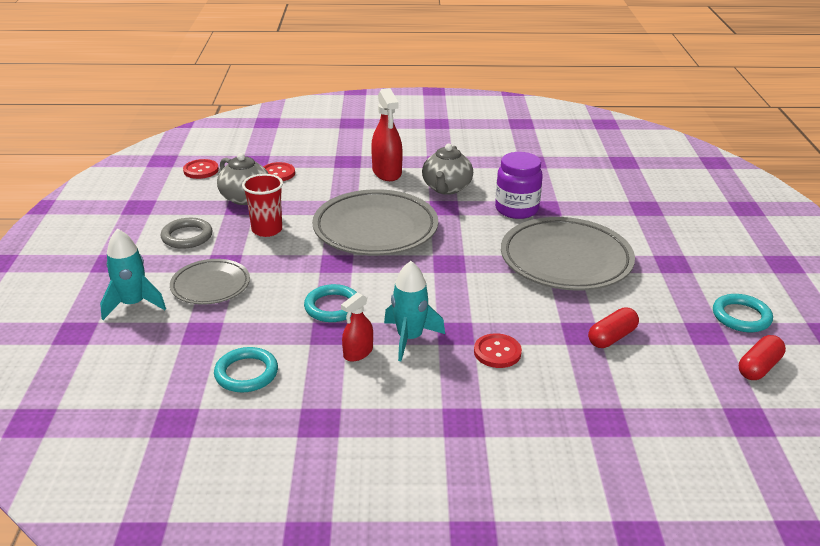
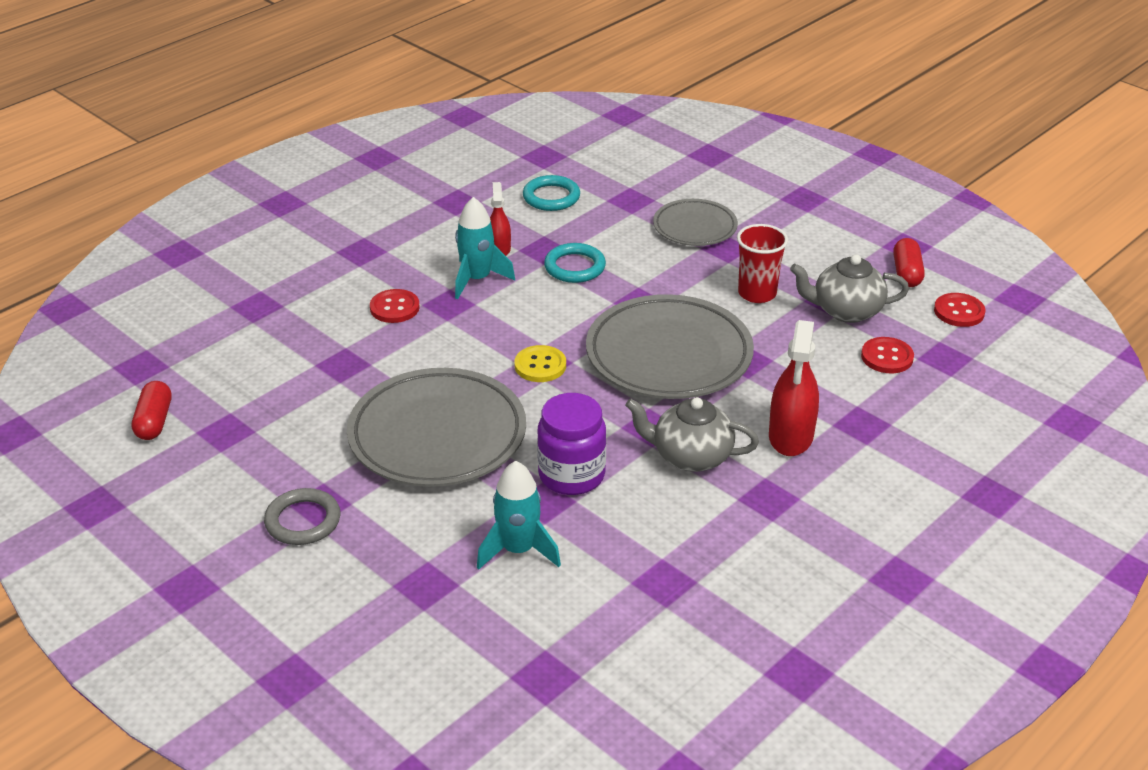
camera: 135 degrees right, 5 degrees up
(133, 304) = (716, 187): turquoise rocket -> turquoise rocket (518, 550)
(187, 236) = (803, 248): grey ring -> grey ring (303, 521)
(387, 172) = (791, 436): red spray bottle -> red spray bottle turned 105 degrees counterclockwise
(446, 188) = (690, 456): grey teapot -> grey teapot turned 45 degrees counterclockwise
(454, 262) = (540, 365): none -> yellow button
(612, 337) = (311, 375): red capsule -> red capsule (907, 273)
(741, 316) = (200, 471): turquoise ring -> none

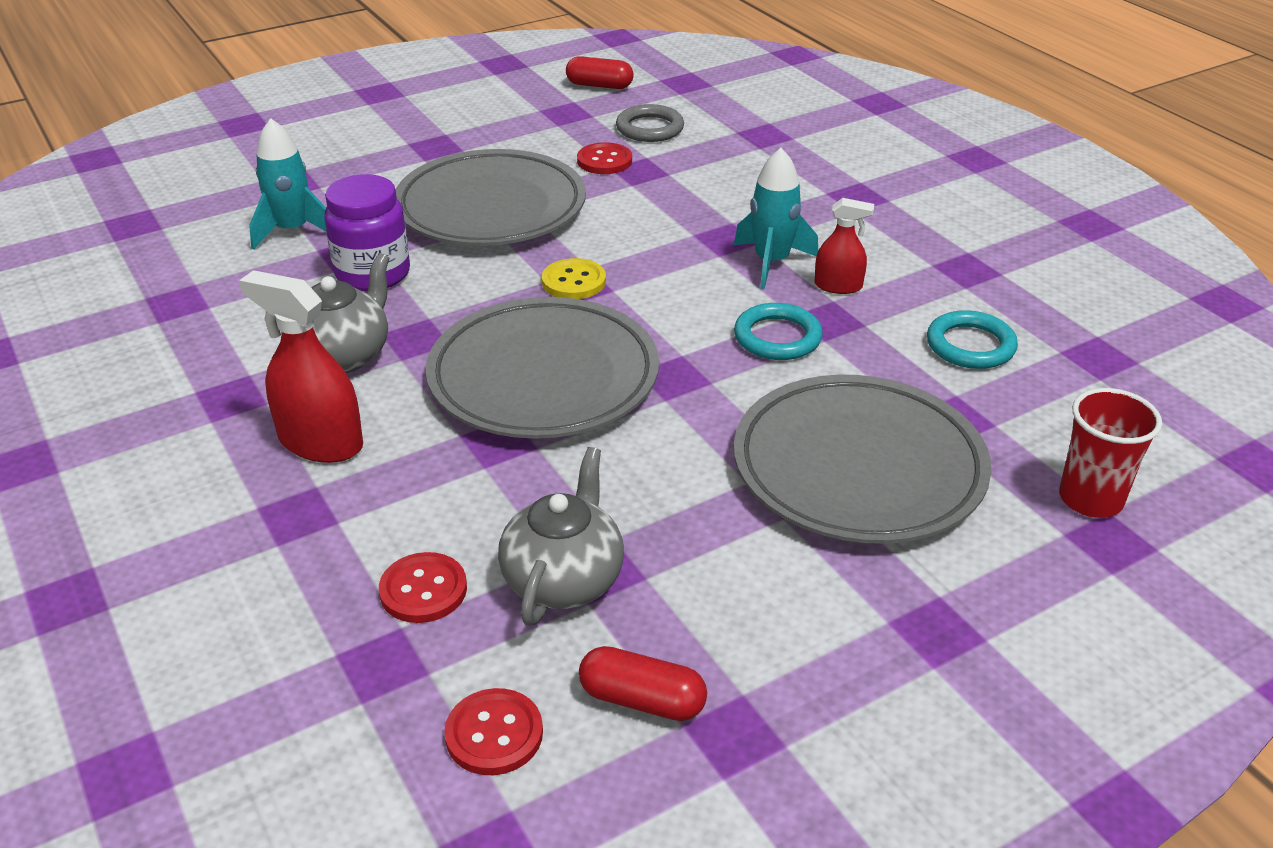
camera: 105 degrees right, 0 degrees up
(303, 521) = (418, 138): grey ring -> grey ring (650, 128)
(394, 308) = (730, 206): red button -> red button (604, 161)
(695, 227) = (858, 468): grey plate -> grey plate, size x1.77
(757, 293) = (651, 491): red cup -> red cup (1090, 499)

